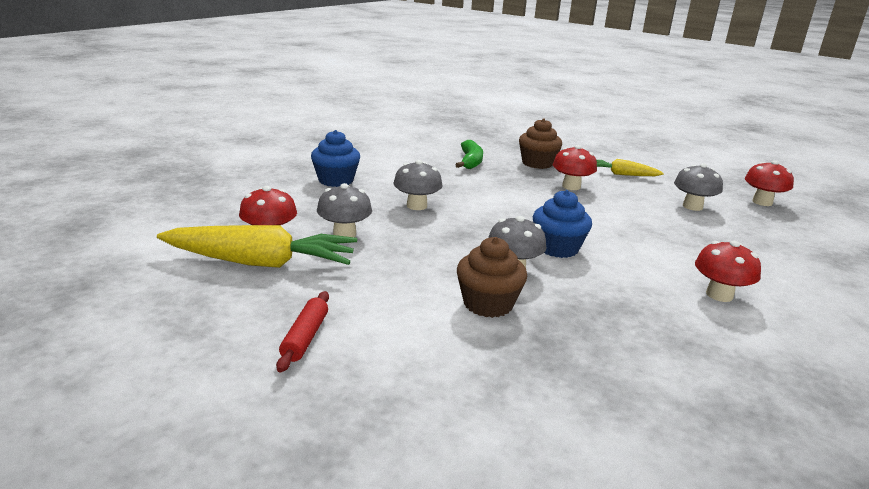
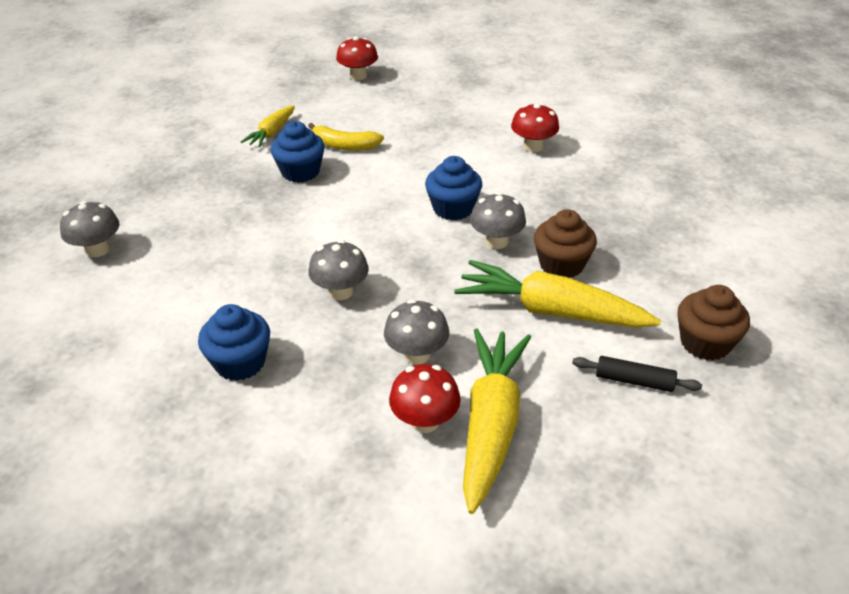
camera: 80 degrees left, 15 degrees up
(305, 337) = (634, 381): red rolling pin -> black rolling pin
(409, 295) = (550, 311): none -> yellow carrot
(470, 161) = (198, 233): green banana -> none
(537, 163) = (221, 182): brown cupcake -> brown cupcake (705, 343)
(571, 186) = (300, 172): red mushroom -> blue cupcake
(627, 200) = (344, 146): none -> yellow banana
(692, 206) = (364, 113): grey mushroom -> grey mushroom (97, 250)

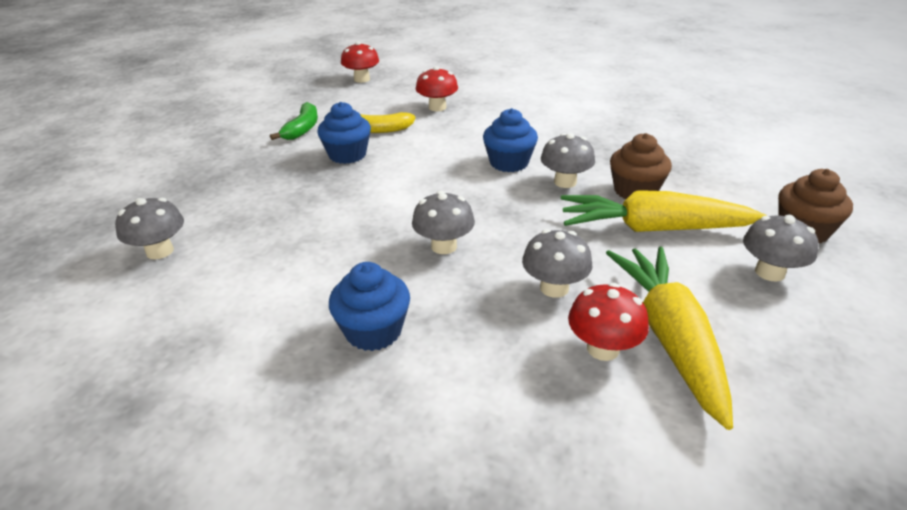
camera: 15 degrees left, 5 degrees down
(271, 133) = (302, 129): yellow carrot -> green banana
(533, 146) = (547, 109): red mushroom -> red mushroom (437, 107)
(634, 381) = (769, 272): black rolling pin -> grey mushroom

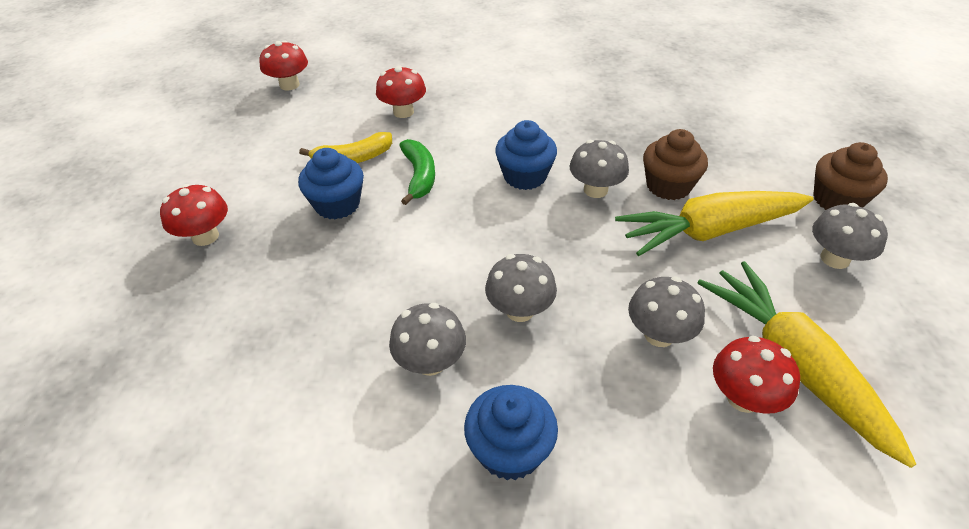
camera: 20 degrees left, 10 degrees up
(160, 251) = (184, 413): grey mushroom -> grey mushroom (430, 362)
(242, 157) = (205, 236): none -> red mushroom
(302, 129) = (258, 176): green banana -> green banana (419, 176)

